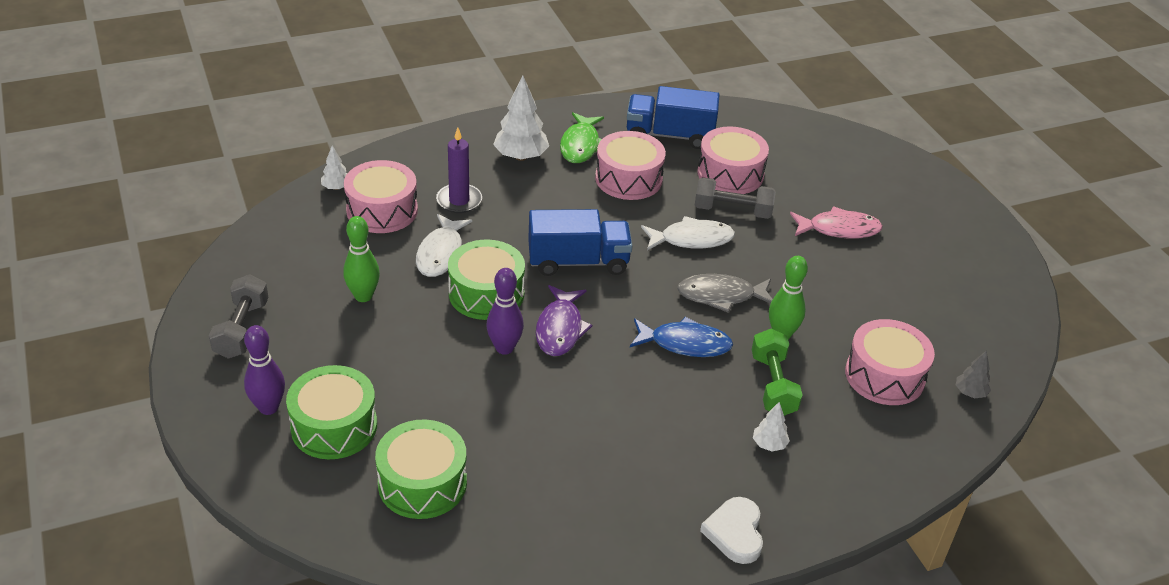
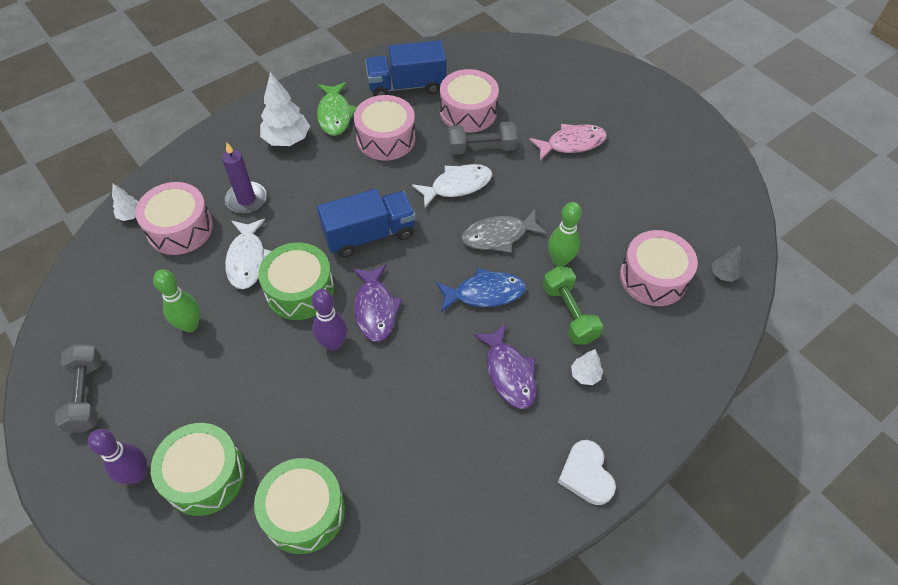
camera: 15 degrees left, 15 degrees up
(684, 421) = (509, 373): none -> purple fish

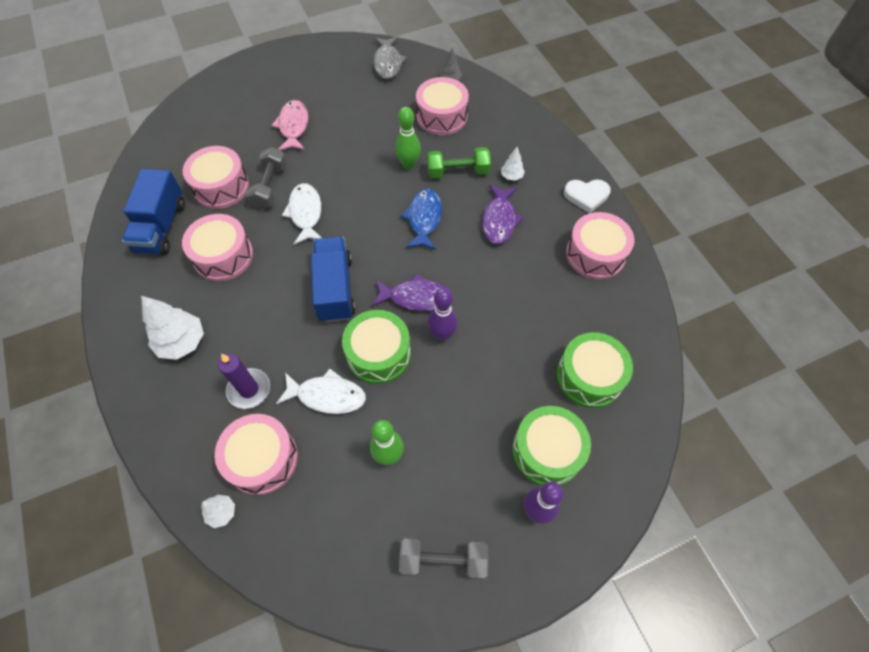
camera: 75 degrees left, 5 degrees up
(335, 114) = (169, 294): green fish -> none
(489, 498) = (595, 254): none -> pink drum
(499, 236) = (371, 197): grey fish -> grey fish (388, 63)
(509, 373) = (499, 220): purple fish -> purple fish turned 105 degrees clockwise

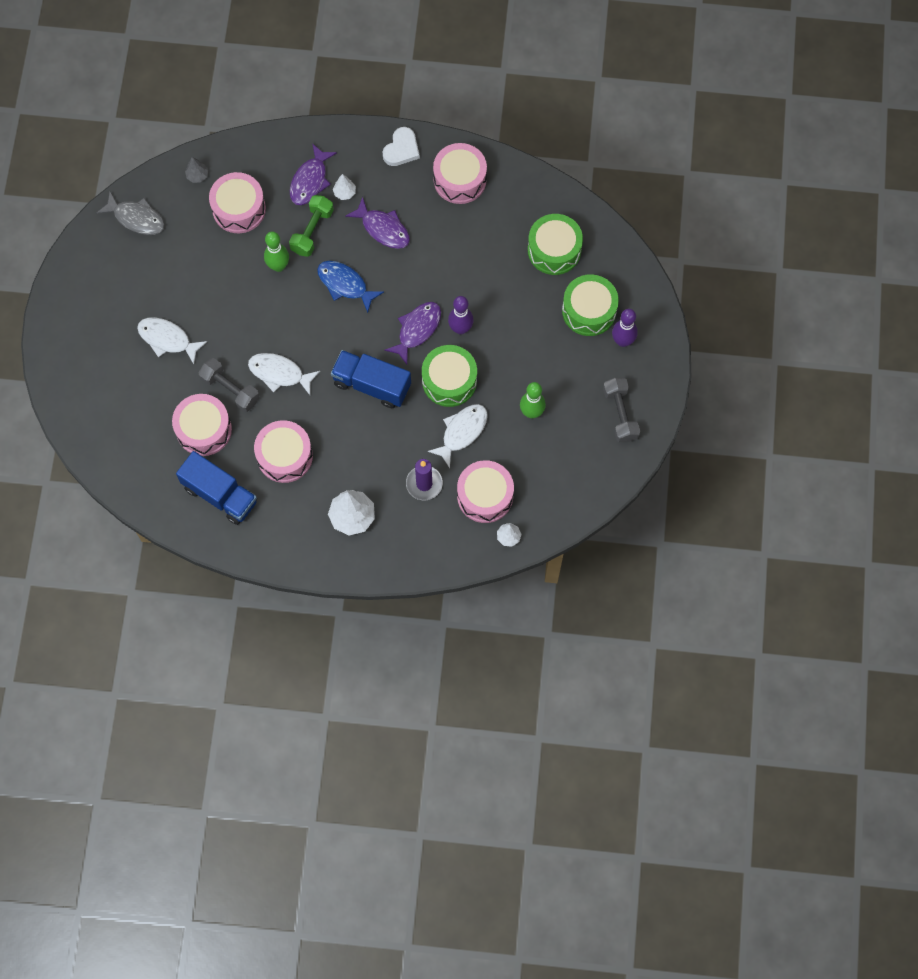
camera: 60 degrees left, 10 degrees up
(293, 126) = (167, 339): pink fish -> white fish
(443, 561) = (620, 414): grey dumbbell -> grey dumbbell turned 45 degrees counterclockwise
(503, 148) = (310, 180): none -> purple fish

